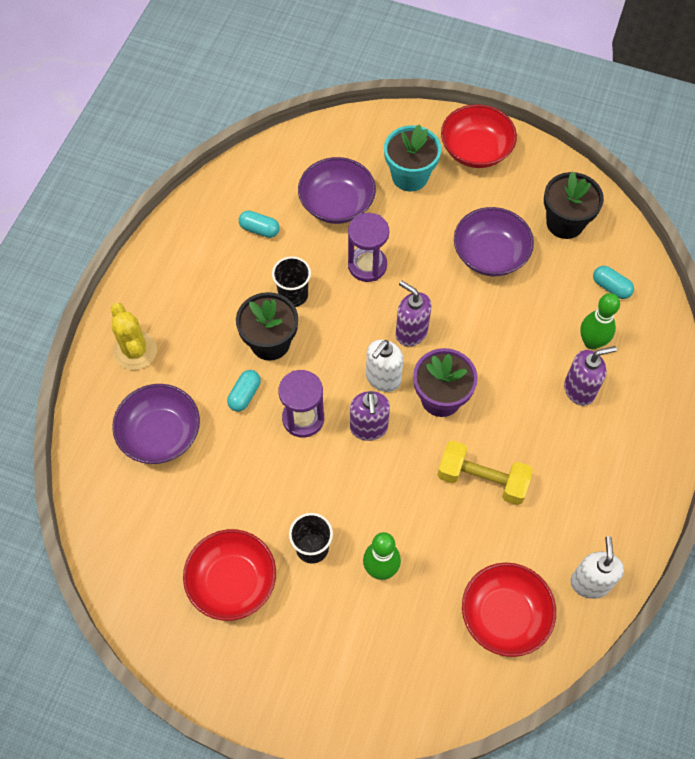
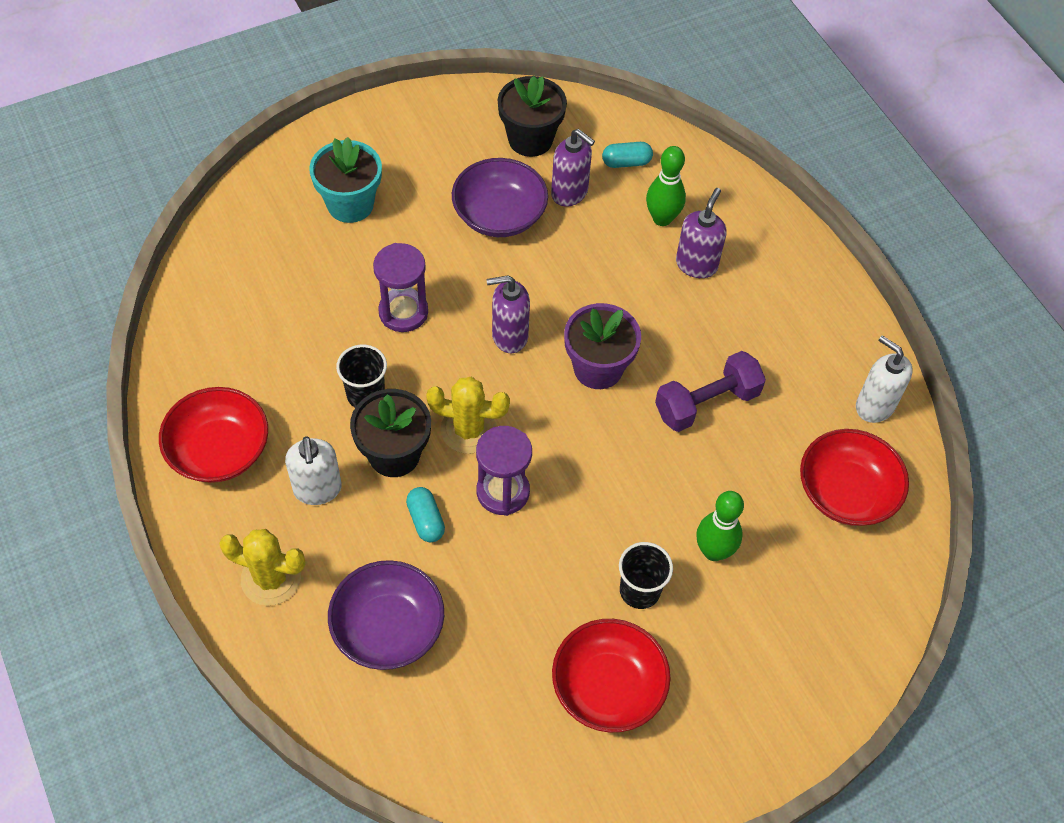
camera: 50 degrees left, 5 degrees down
(259, 229) = (262, 364): turquoise capsule -> none
(325, 366) = (468, 430): none -> yellow cactus
(337, 204) = (310, 281): purple bowl -> none
(369, 428) = (568, 447): purple soap dispenser -> purple soap dispenser (569, 193)
(383, 378) = (531, 396): white soap dispenser -> white soap dispenser (317, 489)
(476, 150) = (383, 136): red bowl -> red bowl (219, 450)
(482, 480) = (707, 403): yellow dumbbell -> purple dumbbell

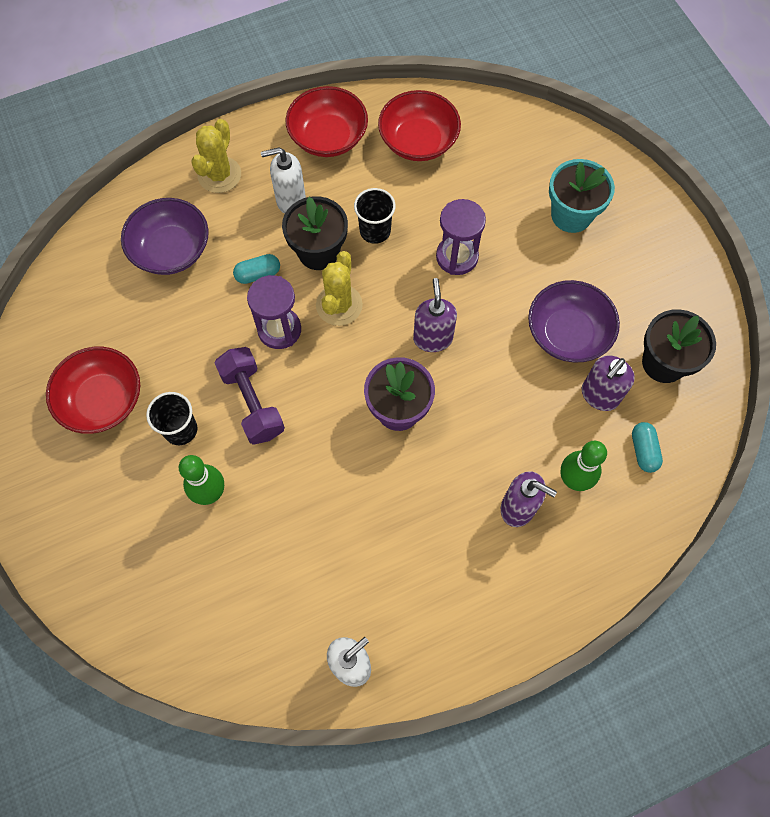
camera: 95 degrees right, 10 degrees up
(707, 403) = (358, 502): purple dumbbell -> purple dumbbell (252, 403)
(846, 492) = (258, 620): red bowl -> red bowl (418, 141)

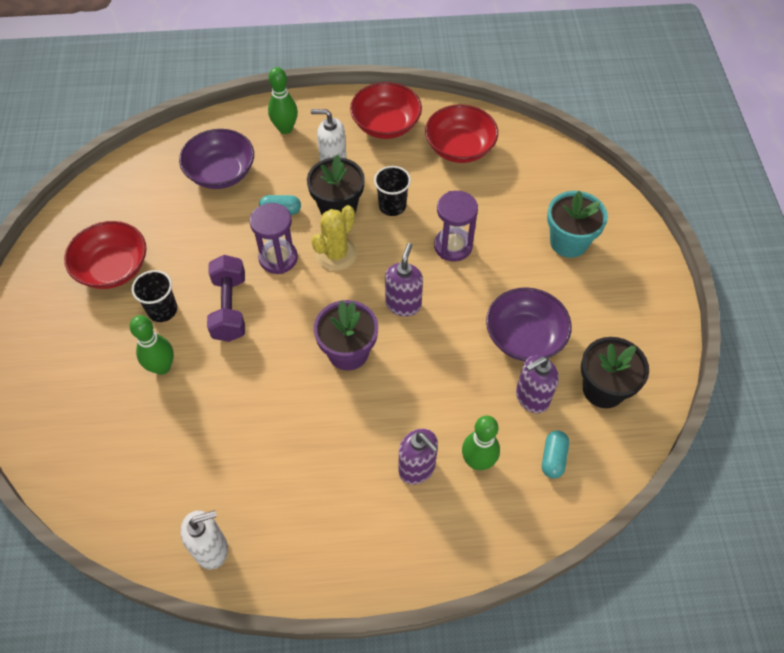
camera: 20 degrees right, 10 degrees down
(219, 175) = (285, 129): yellow cactus -> green bowling pin

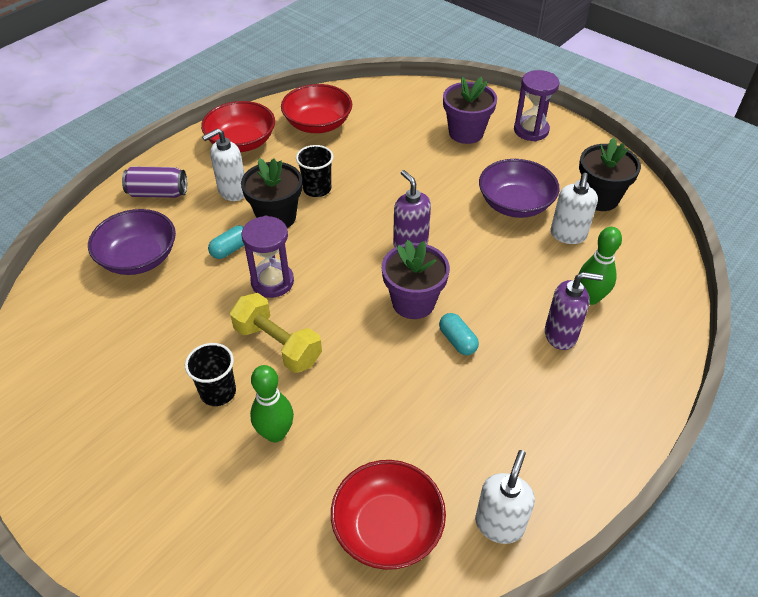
camera: 45 degrees left, 10 degrees down
(113, 268) = (124, 397): red bowl -> red bowl (387, 527)
(229, 308) = (277, 345): purple dumbbell -> yellow dumbbell
(285, 129) = (158, 193): green bowling pin -> purple can
(336, 254) = (316, 247): yellow cactus -> none
(453, 246) = (395, 184): purple hourglass -> purple hourglass (531, 130)
(531, 398) = (568, 235): purple soap dispenser -> white soap dispenser
(553, 458) = (628, 258): turquoise capsule -> turquoise capsule (457, 341)
(568, 242) = (466, 133): turquoise flower pot -> purple flower pot

